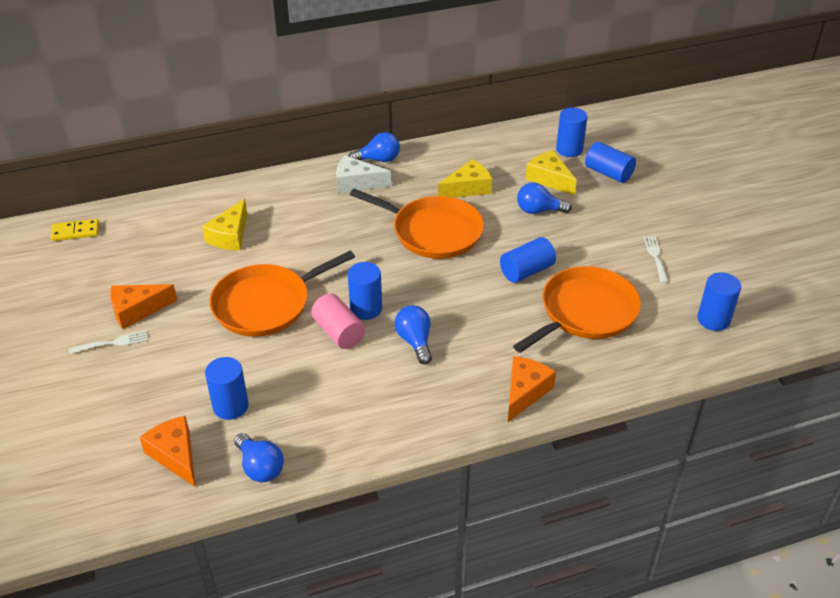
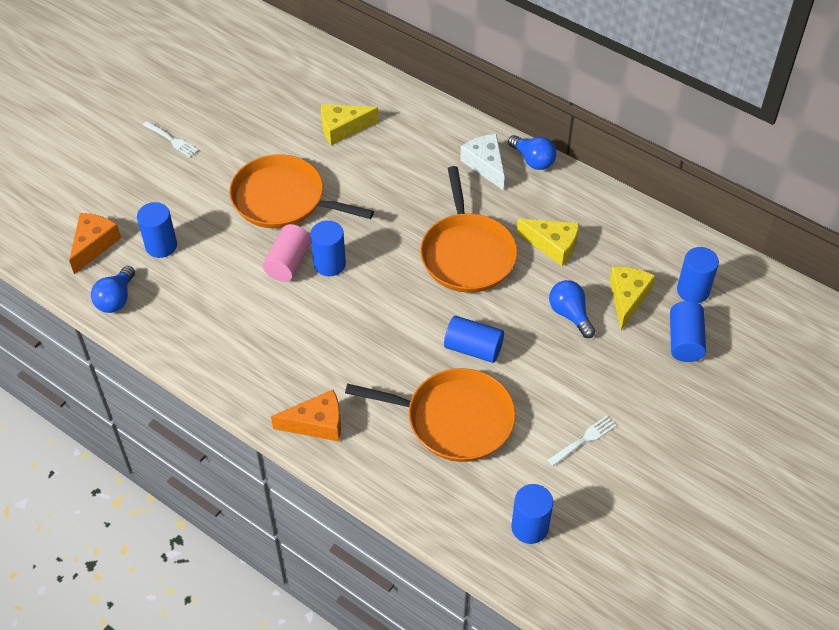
camera: 55 degrees right, 10 degrees up
(75, 232) = (268, 40): yellow domino -> none
(137, 310) = (215, 131): orange cheese -> none
(415, 341) = (318, 317): blue light bulb -> none

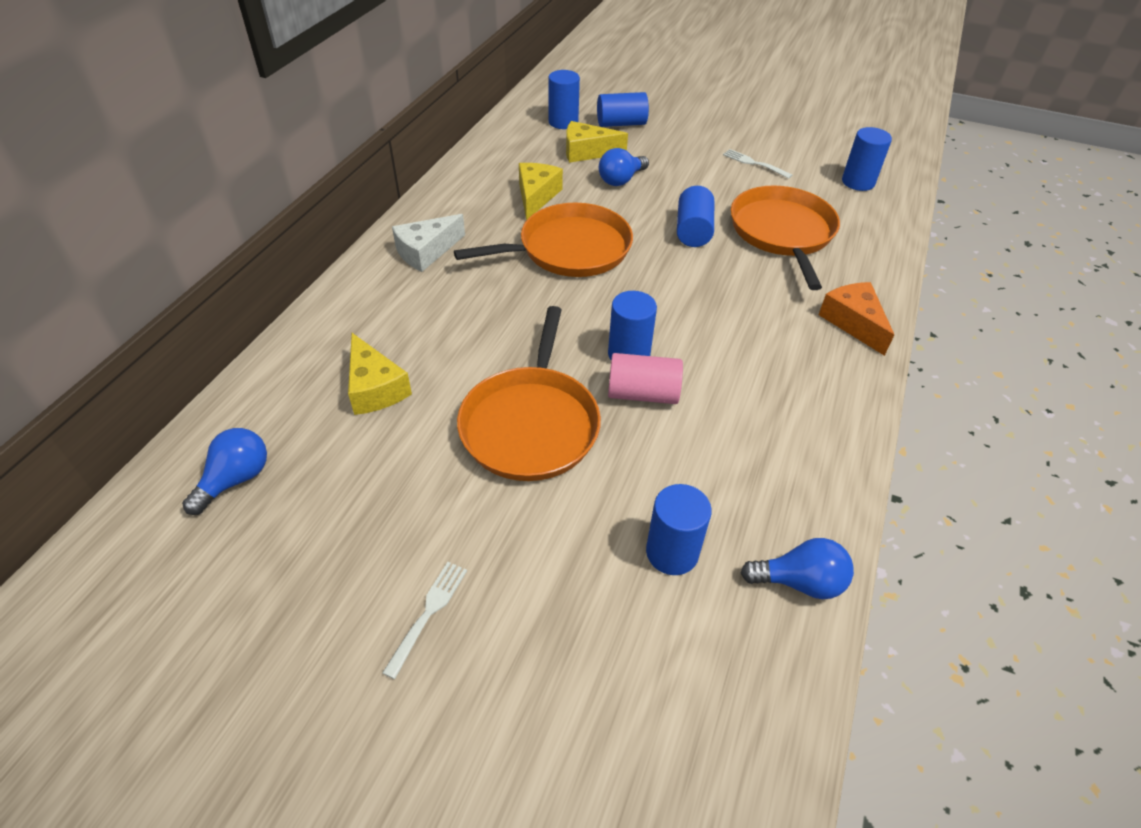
camera: 105 degrees left, 5 degrees down
(94, 245) = (710, 659): orange cheese -> none
(533, 160) = (412, 219): blue light bulb -> blue light bulb (236, 479)

